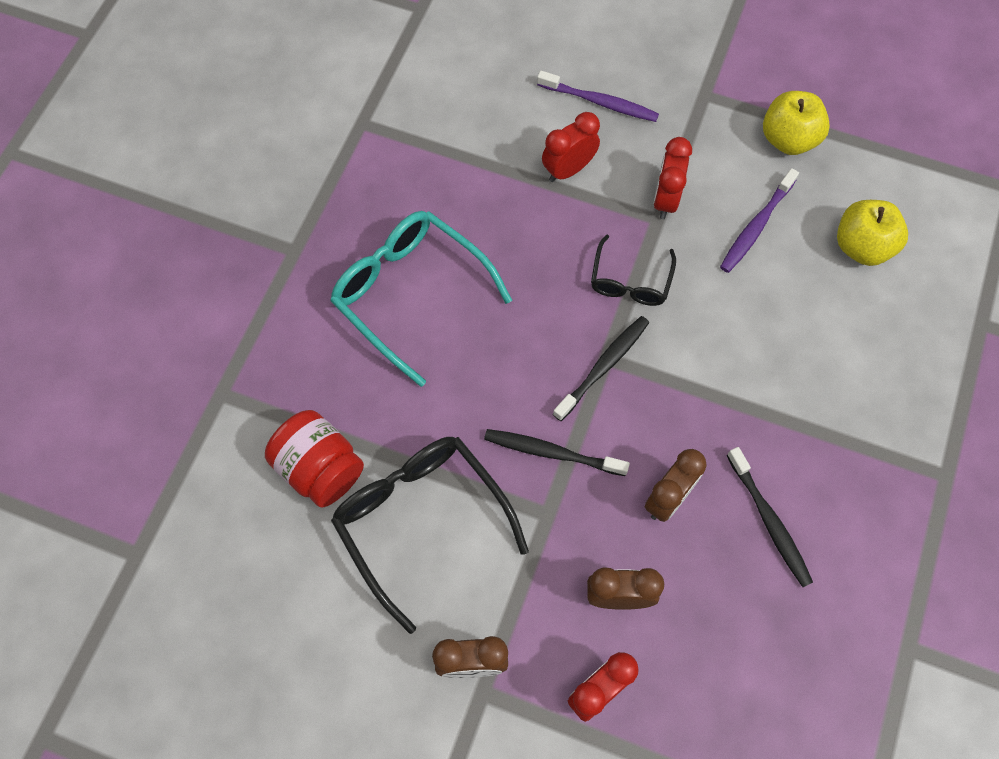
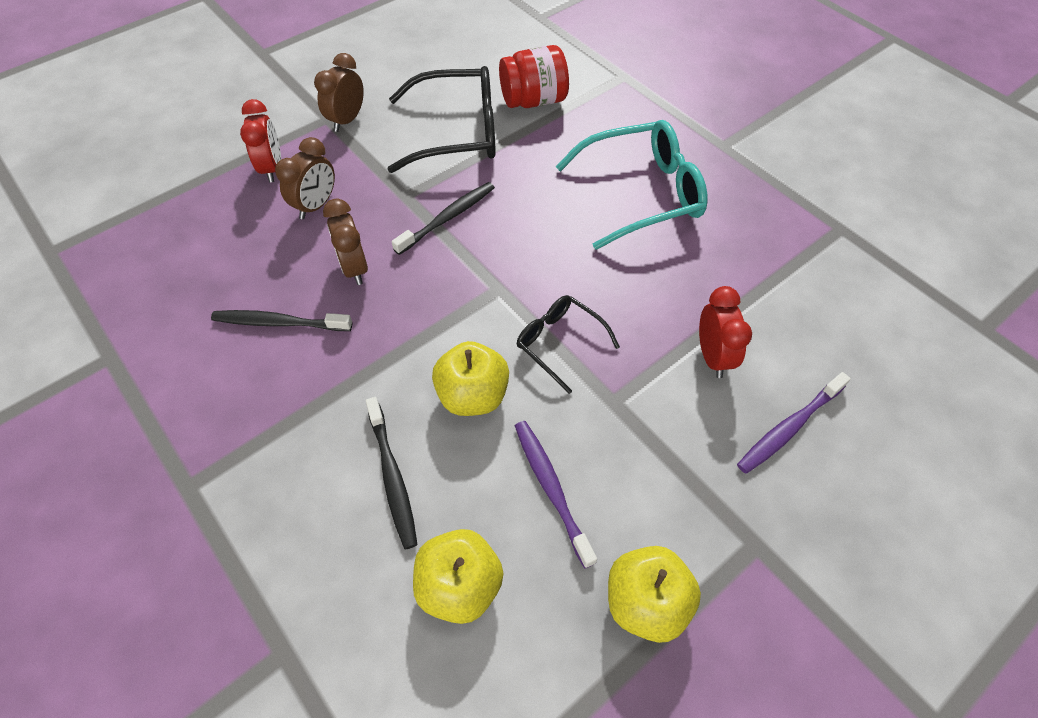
camera: 120 degrees right, 10 degrees down
(603, 367) = (492, 282): black toothbrush -> black toothbrush (392, 476)
(665, 199) = (632, 421): red clock -> none
(723, 318) = (473, 395): none -> yellow apple

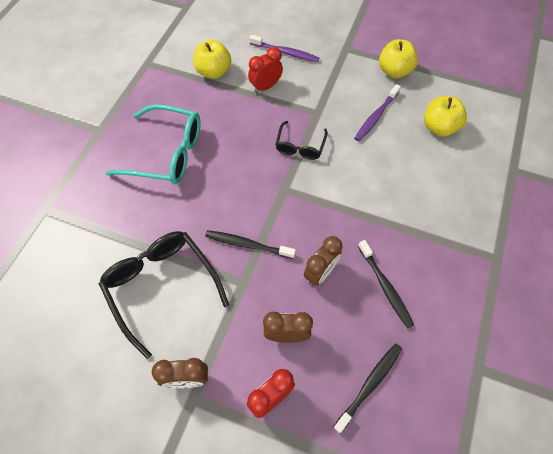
camera: 120 degrees left, 5 degrees up
(392, 476) = (419, 176): black toothbrush -> black toothbrush (369, 385)
(473, 395) = (356, 167): yellow apple -> yellow apple (214, 72)
(533, 101) = (100, 254): red jar -> none
(642, 193) = (167, 153): turquoise glasses -> turquoise glasses turned 150 degrees clockwise

